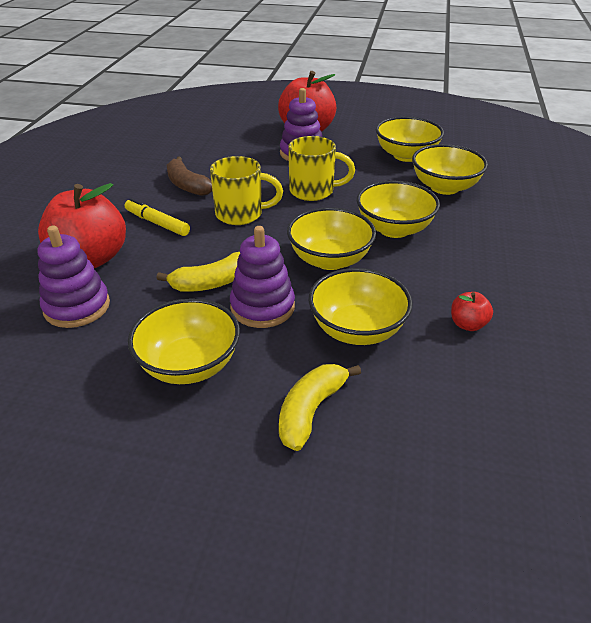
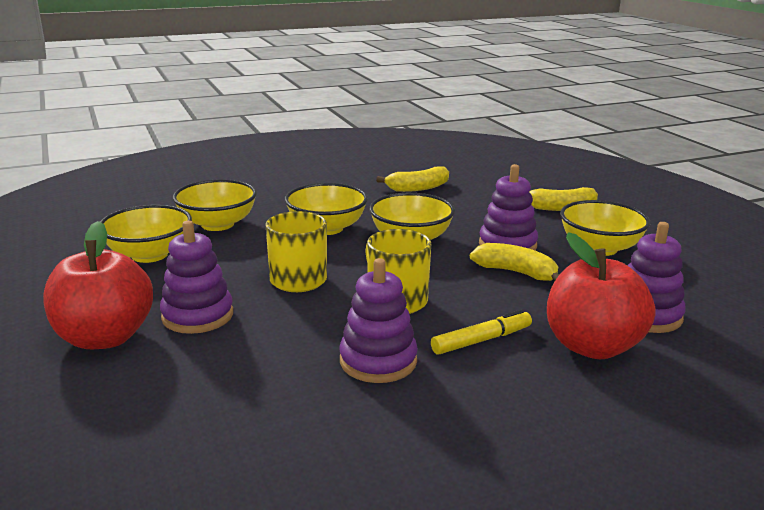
camera: 125 degrees left, 15 degrees down
(157, 223) = (481, 340): yellow marker -> yellow marker turned 120 degrees counterclockwise
(187, 185) = (378, 361): brown banana -> purple stacking toy
(357, 329) = (475, 212): yellow bowl -> none
(467, 324) = (418, 188): red apple -> yellow banana

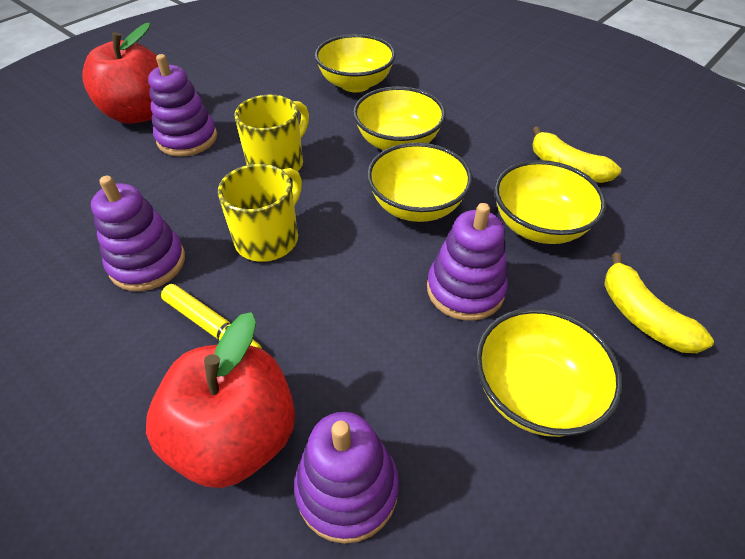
camera: 65 degrees right, 25 degrees up
(149, 255) = (275, 77): yellow bowl -> yellow bowl (538, 226)
(516, 272) = (392, 317): yellow banana -> none

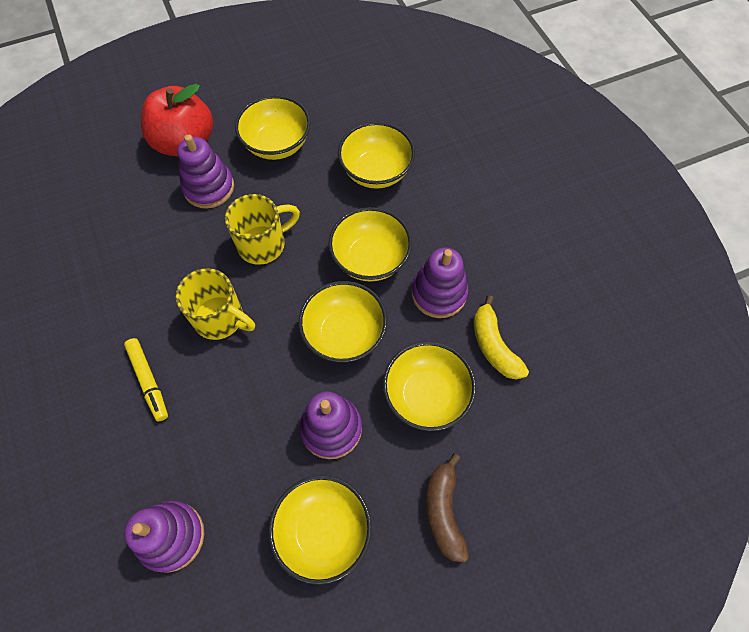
camera: 25 degrees right, 15 degrees up
(147, 263) = (131, 306): purple stacking toy -> purple stacking toy (438, 293)
(236, 436) = (126, 470): red apple -> none
(242, 90) = (277, 144): none -> yellow bowl
(269, 238) = (220, 319): yellow mug -> yellow mug turned 60 degrees clockwise
(642, 316) = (444, 511): yellow banana -> brown banana

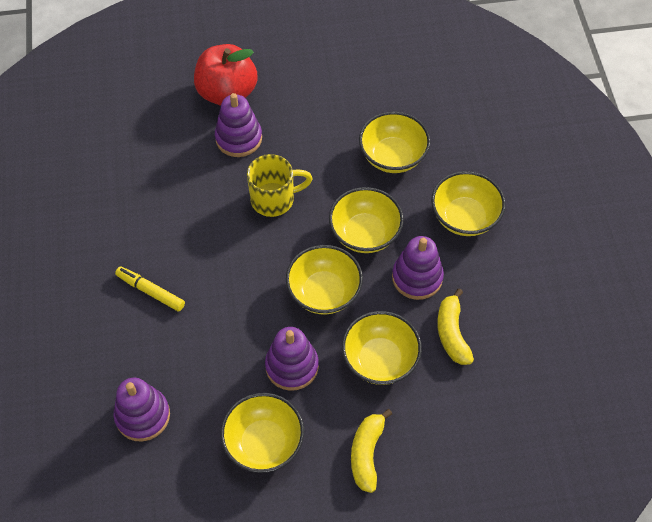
camera: 15 degrees right, 5 degrees down
(148, 381) = (150, 291): yellow marker -> yellow marker turned 135 degrees clockwise
(220, 319) = (222, 255): yellow mug -> none
(277, 144) = (309, 111): yellow bowl -> yellow bowl (464, 217)
(444, 511) = (367, 453): brown banana -> yellow banana

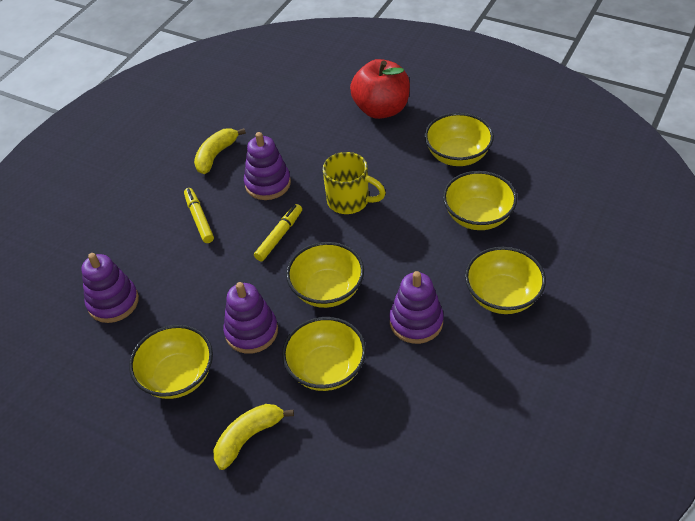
camera: 40 degrees right, 10 degrees down
(238, 138) = (361, 144): purple stacking toy -> purple stacking toy (268, 184)
(240, 267) = (279, 236): none -> yellow marker
(365, 233) = (401, 263): yellow bowl -> yellow bowl (457, 155)
(452, 333) = (408, 384): yellow banana -> yellow banana (216, 155)

